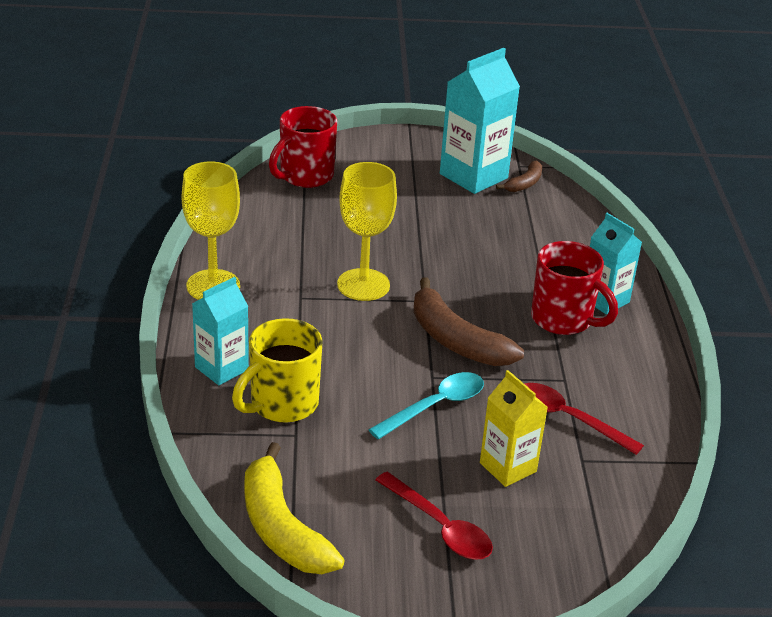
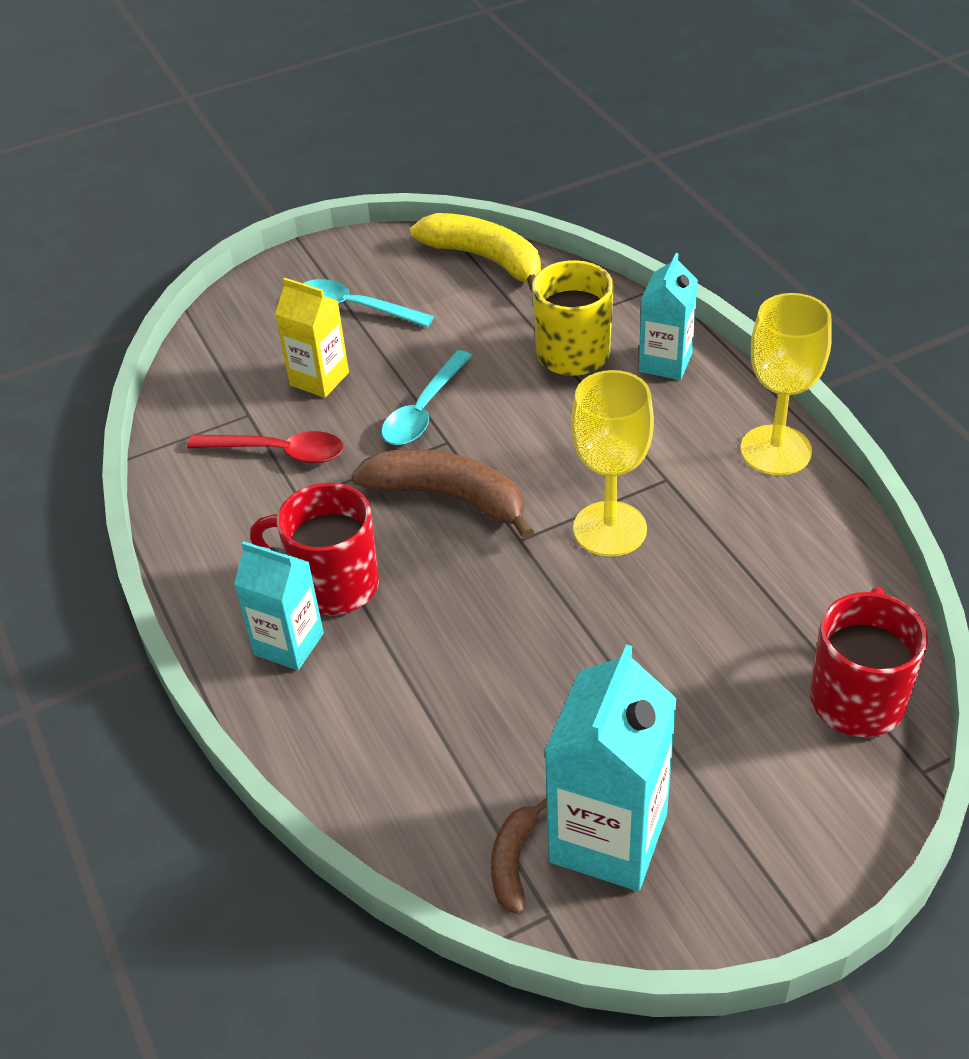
camera: 160 degrees right, 10 degrees up
(440, 527) = (354, 307): red spoon -> turquoise spoon

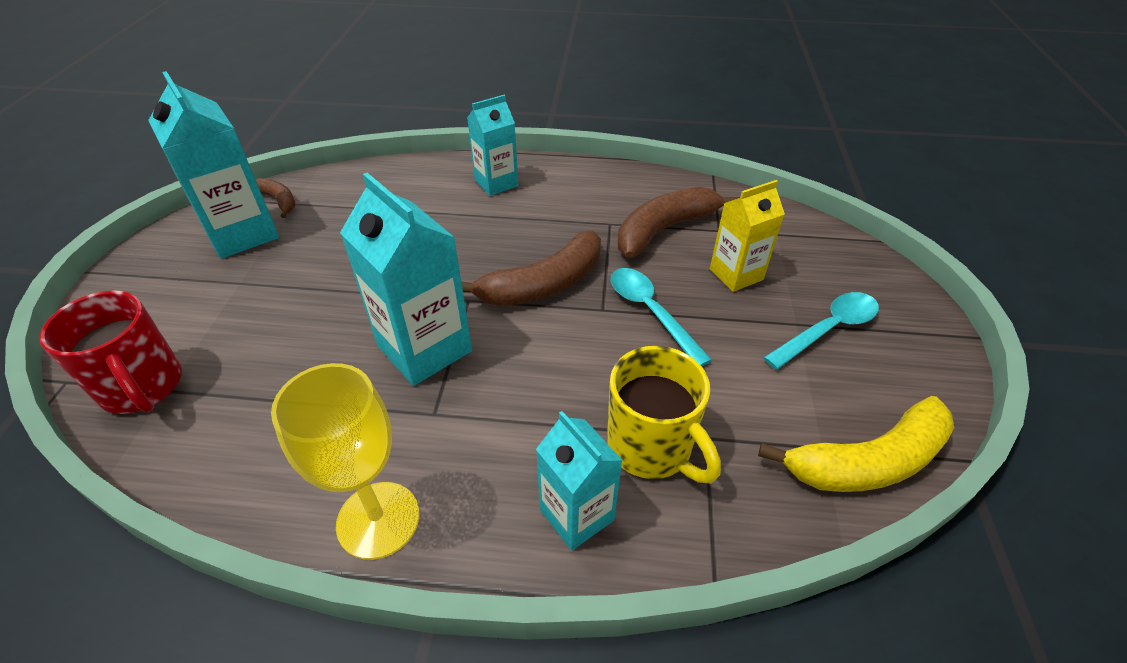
camera: 120 degrees right, 0 degrees up
(279, 452) = (664, 229): red spoon -> brown banana
(332, 585) = (521, 210): red mug -> none
(610, 529) = (424, 348): yellow goblet -> turquoise carton

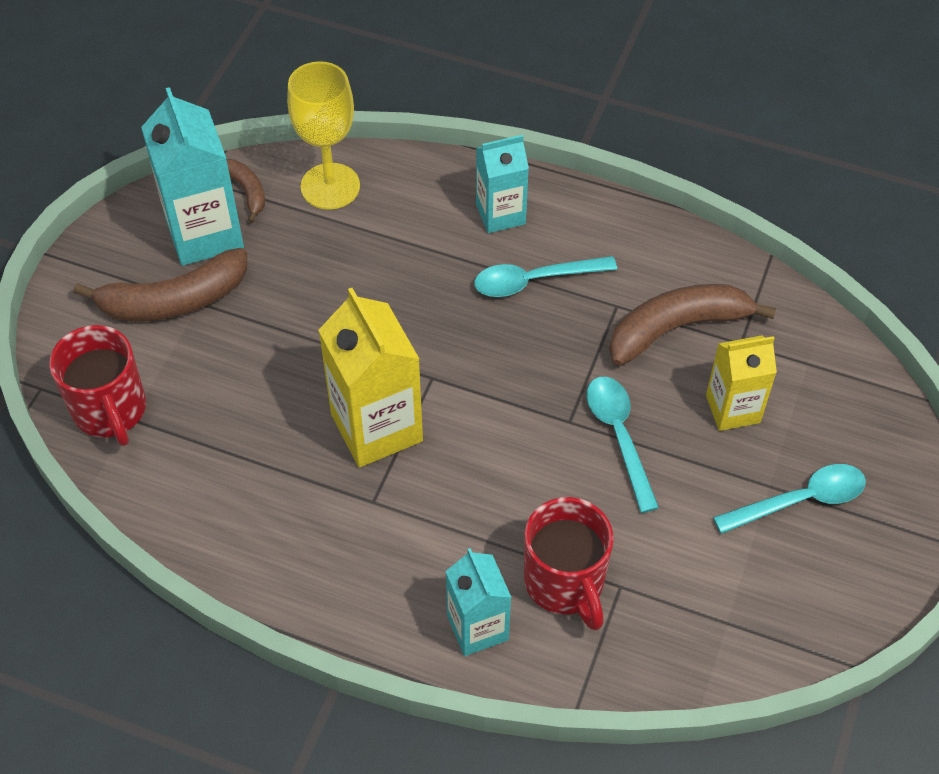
camera: 15 degrees right, 10 degrees up
(378, 520) = (308, 590): yellow goblet -> yellow goblet (330, 186)
(424, 348) = (376, 428): turquoise carton -> yellow carton
(537, 219) = (534, 281): none -> turquoise spoon
(543, 284) = (516, 375): brown banana -> brown banana (174, 300)
(651, 447) = (565, 583): yellow mug -> red mug
(867, 461) = (762, 645): yellow banana -> none

